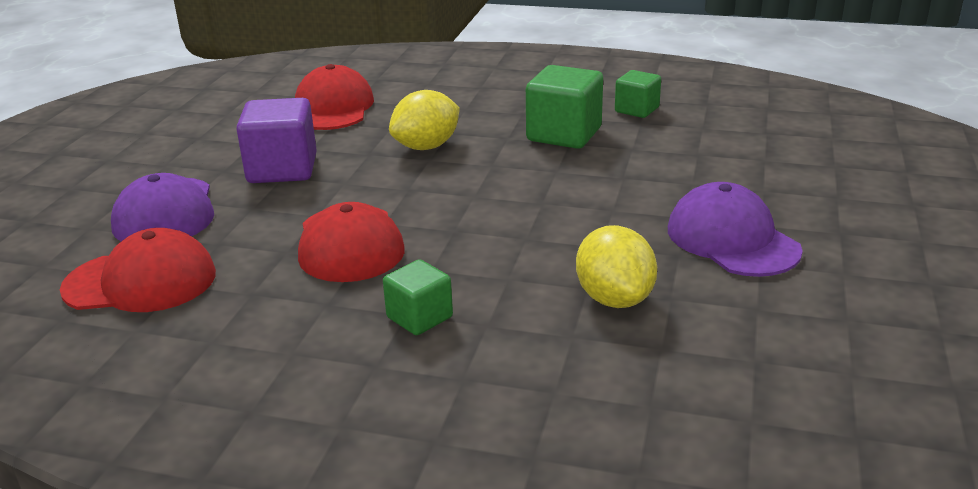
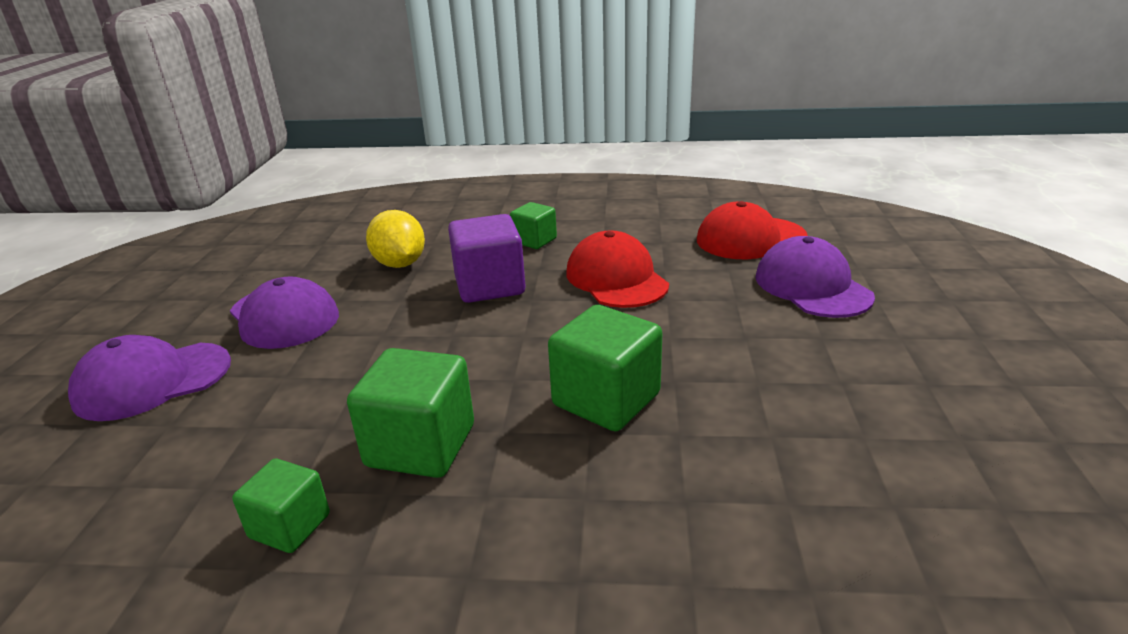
camera: 170 degrees right, 0 degrees up
(282, 169) = (755, 345): purple cube -> purple cube (489, 286)
(333, 108) = (807, 473): red cap -> none
(426, 147) = (606, 399): yellow lemon -> green cube
(816, 190) = (152, 381): none -> purple cap

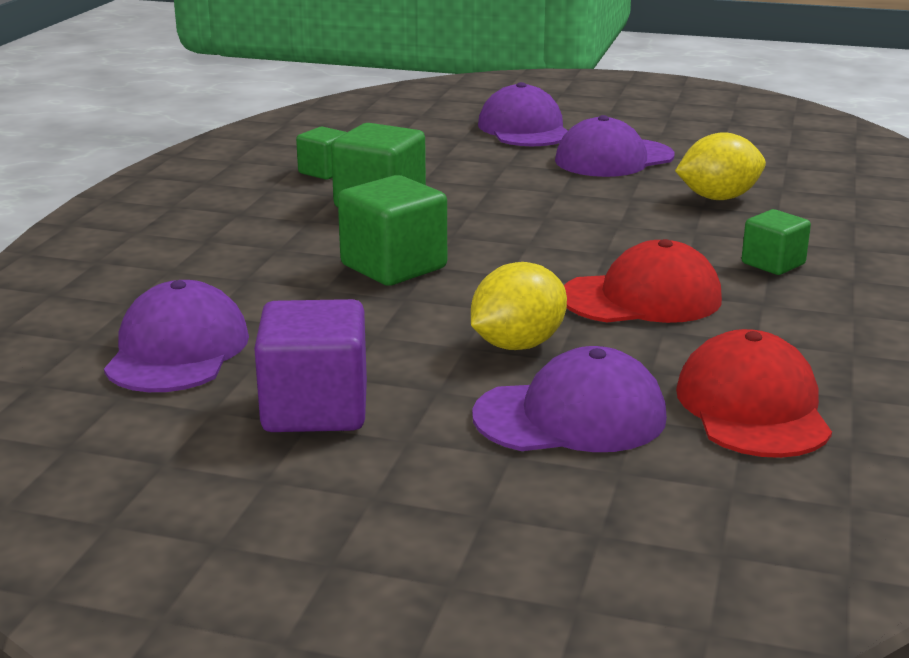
camera: 100 degrees right, 5 degrees down
(489, 286) = (646, 235): purple cube -> purple cube (315, 409)
(727, 315) = (517, 345): none -> yellow lemon
(884, 498) = (177, 350): none -> purple cap

